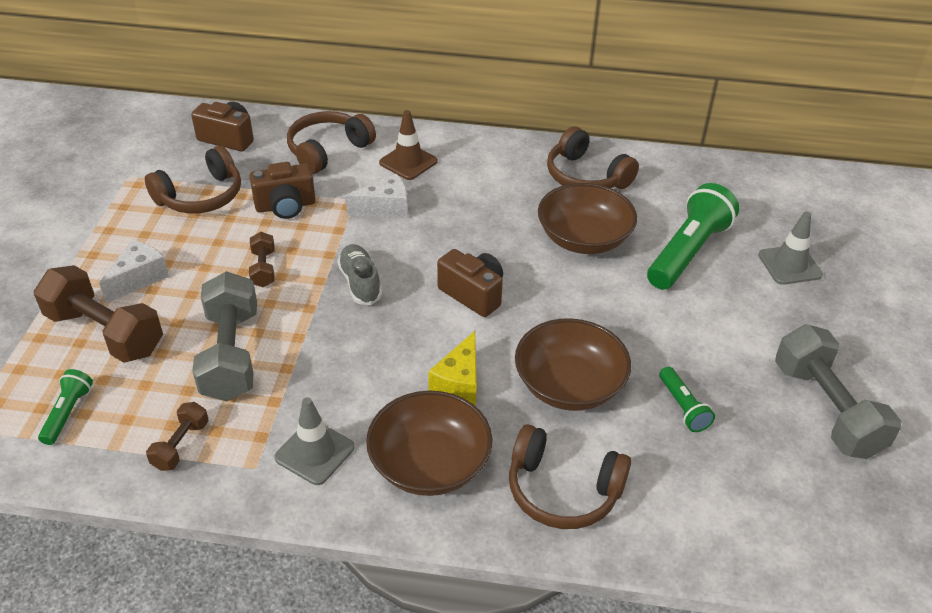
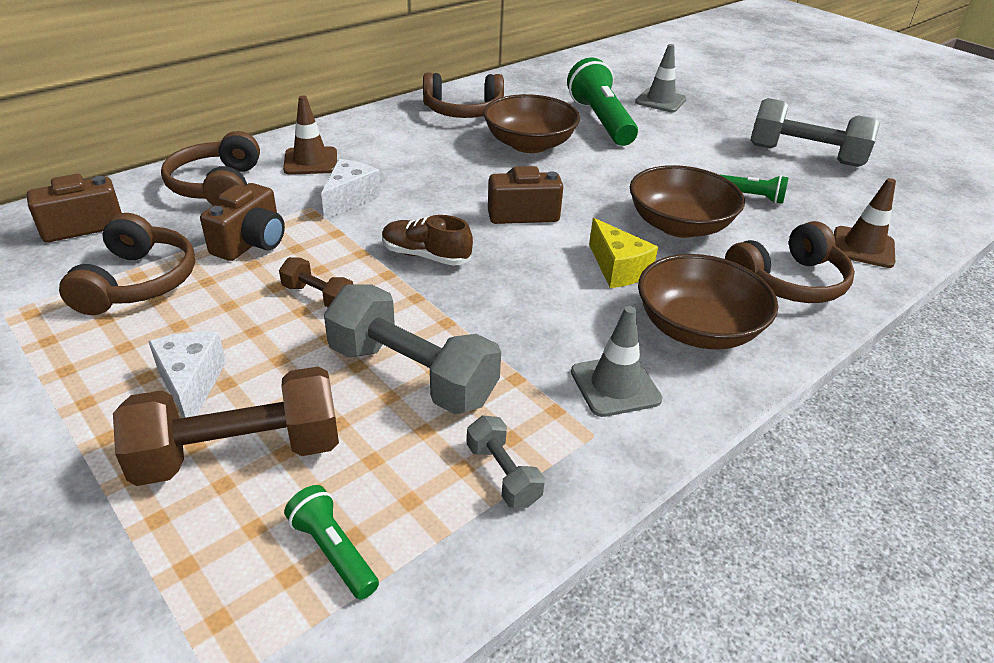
camera: 50 degrees left, 5 degrees down
(181, 445) = (503, 474): brown dumbbell -> grey dumbbell
(360, 283) = (426, 256): grey shoe -> brown shoe
(689, 519) = (863, 247): none -> brown traffic cone

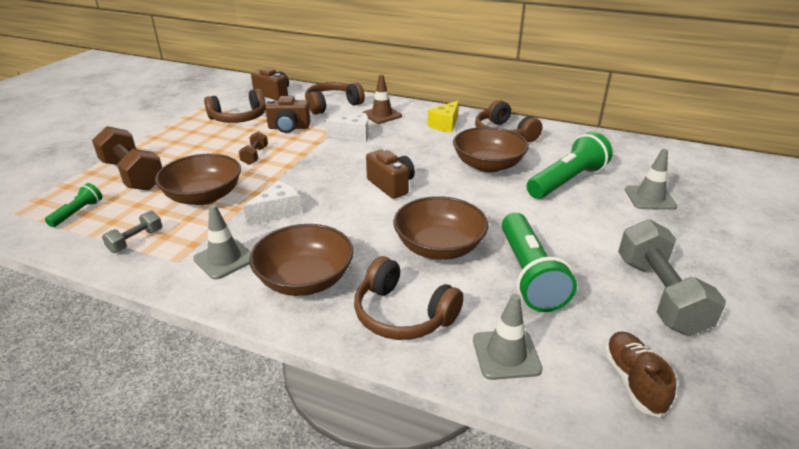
camera: 65 degrees right, 5 degrees down
(191, 384) = (173, 151): white cheese -> white cheese (278, 212)
(412, 375) = (204, 196): grey dumbbell -> brown bowl
(426, 256) = (314, 170): brown shoe -> brown shoe (633, 381)
(617, 269) = (354, 233): yellow cheese -> yellow cheese (445, 125)
(751, 197) = (528, 274): green flashlight -> green flashlight, size x1.99
(863, 247) = (506, 354): brown traffic cone -> grey traffic cone

